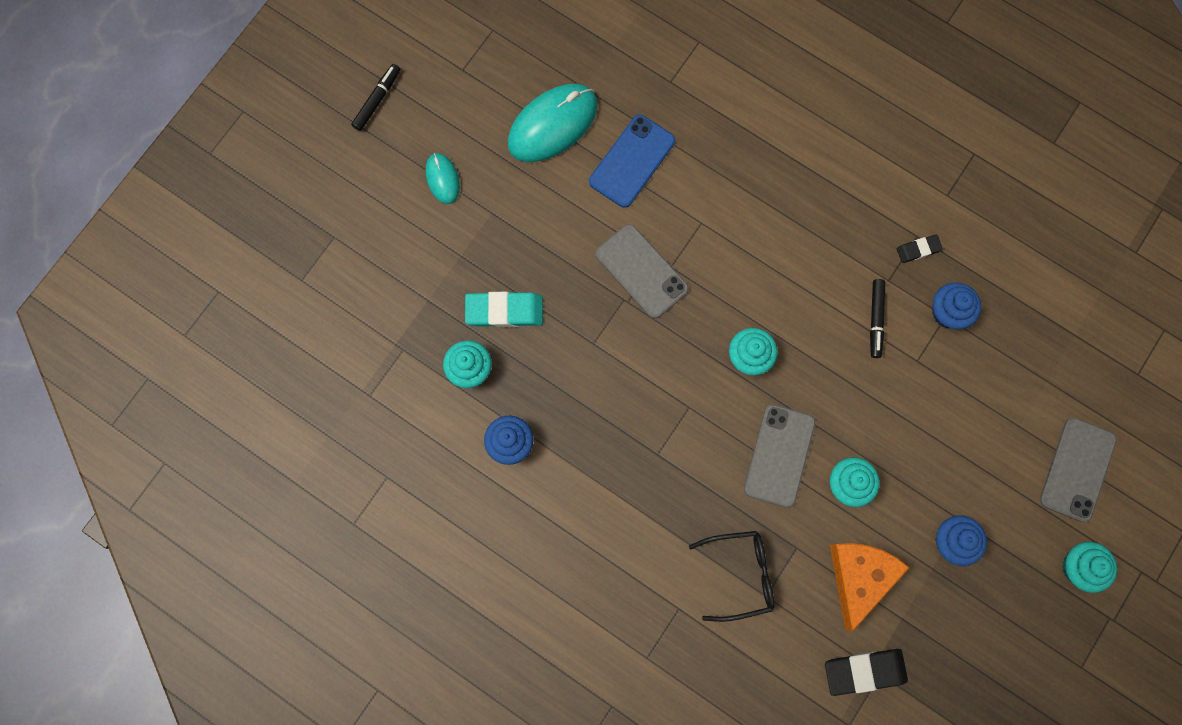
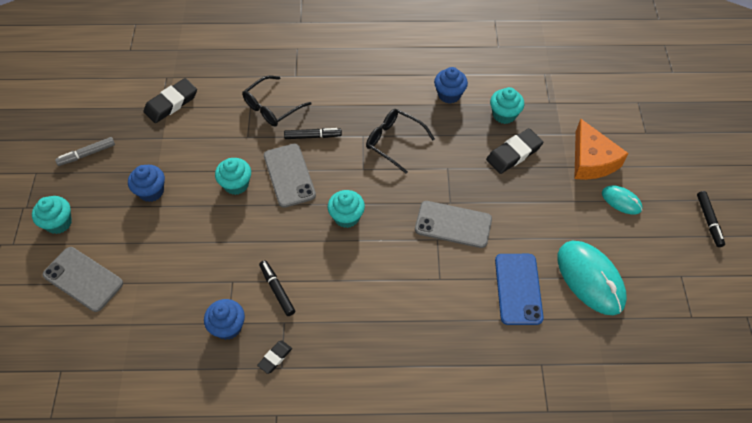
camera: 145 degrees right, 20 degrees down
(504, 311) = (514, 153): turquoise eraser -> black eraser
(552, 124) = (590, 278): turquoise mouse -> turquoise mouse turned 45 degrees counterclockwise
(627, 420) = (394, 142): none -> black glasses
(717, 494) = (313, 136): none -> black marker
(859, 577) = (200, 143): orange cheese -> orange cheese (591, 160)
(1007, 655) = (87, 154): none -> grey marker
(1077, 469) = (83, 279): grey phone -> grey phone turned 45 degrees counterclockwise

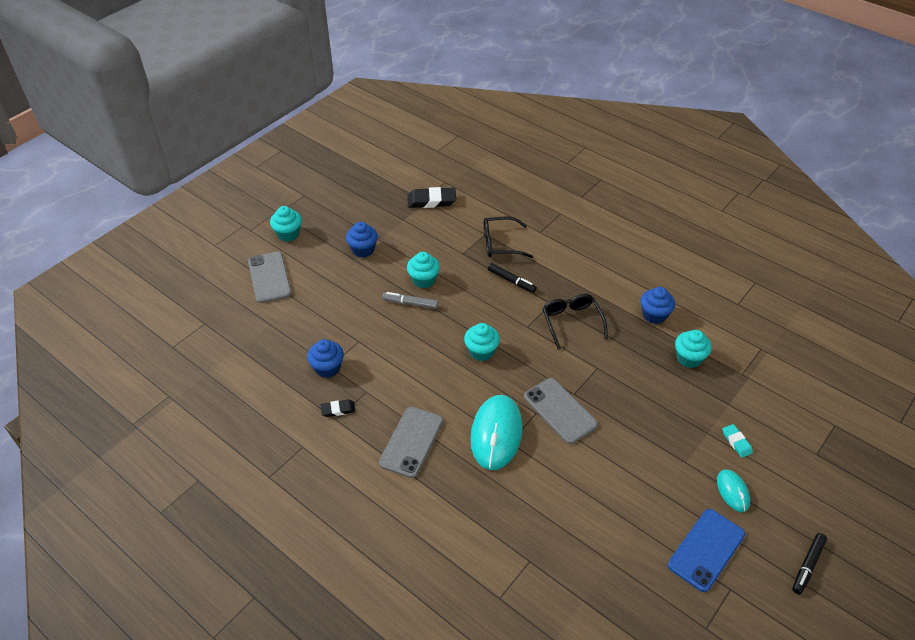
camera: 40 degrees right, 10 degrees down
(87, 154) = (345, 202): grey marker -> grey marker (410, 303)
(277, 290) = (383, 367): black marker -> none
(289, 175) = (467, 297): grey phone -> grey phone (411, 442)
(514, 153) = (667, 392): black eraser -> none
(518, 289) = (567, 493): blue phone -> blue phone (706, 550)
(590, 278) = (639, 530): turquoise mouse -> turquoise mouse (496, 433)
(591, 160) = (736, 442): orange cheese -> turquoise eraser

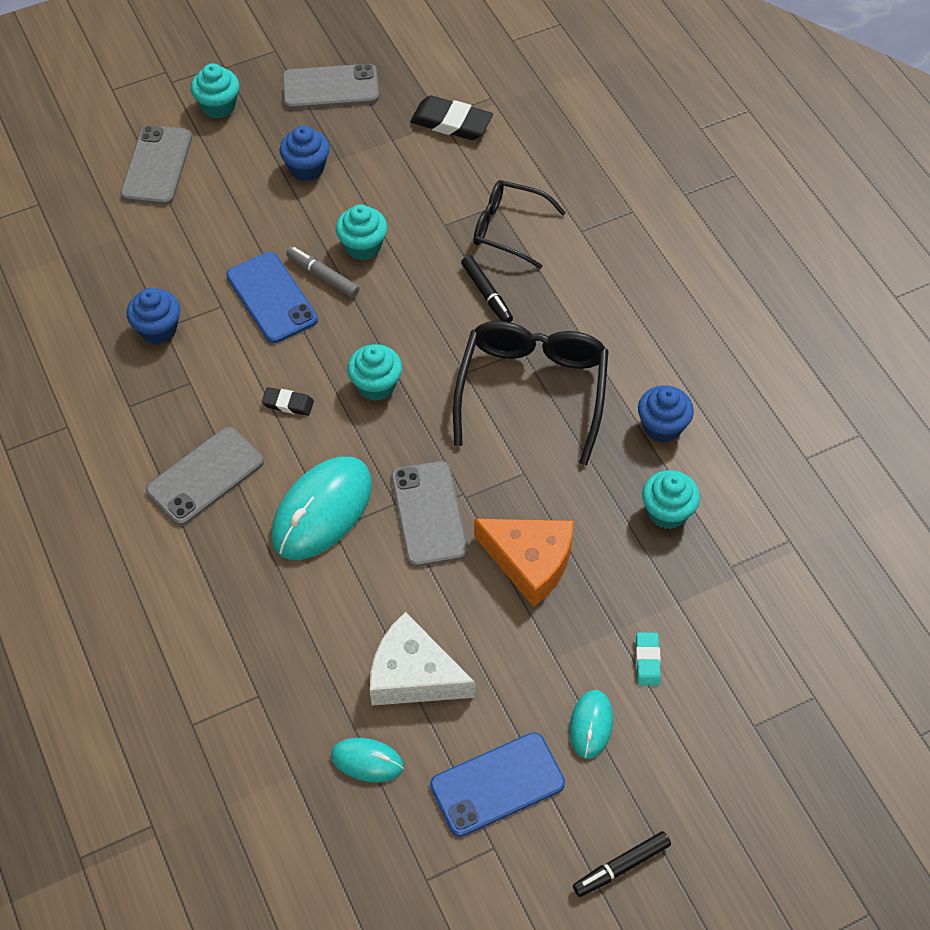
camera: 25 degrees right, 10 degrees up
(338, 410) = (138, 394): black eraser -> black eraser (288, 404)
(350, 204) = (330, 87): none -> grey phone
(387, 326) = (272, 298): none -> blue phone
(571, 322) = (532, 391): black glasses -> black glasses, size x1.60
(614, 507) = (413, 675): none -> white cheese
(622, 570) = (367, 761): none -> turquoise mouse
(635, 414) = (530, 562): none -> orange cheese

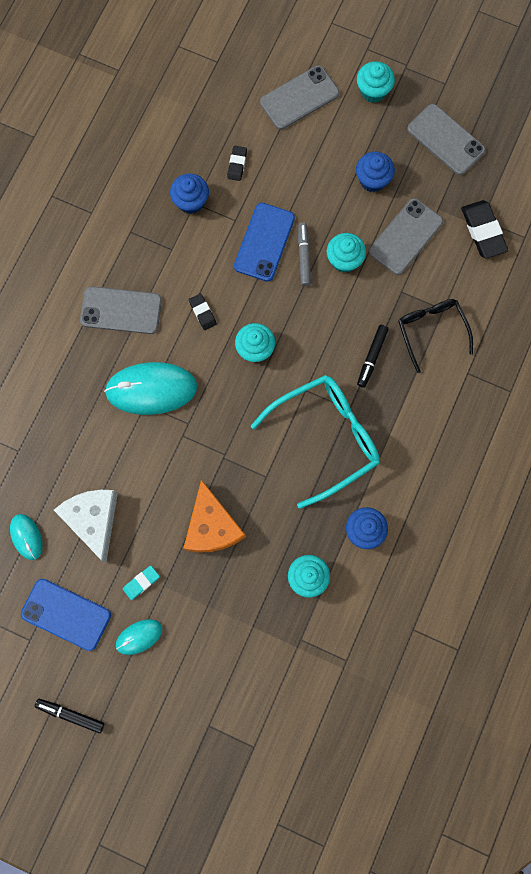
camera: 50 degrees right, 20 degrees up
(164, 263) = (237, 164): none -> black eraser
(429, 514) = (196, 447): grey phone -> grey phone (405, 237)
(532, 391) = (326, 437): black glasses -> turquoise glasses
(647, 660) = (202, 638): turquoise eraser -> turquoise eraser (141, 582)

